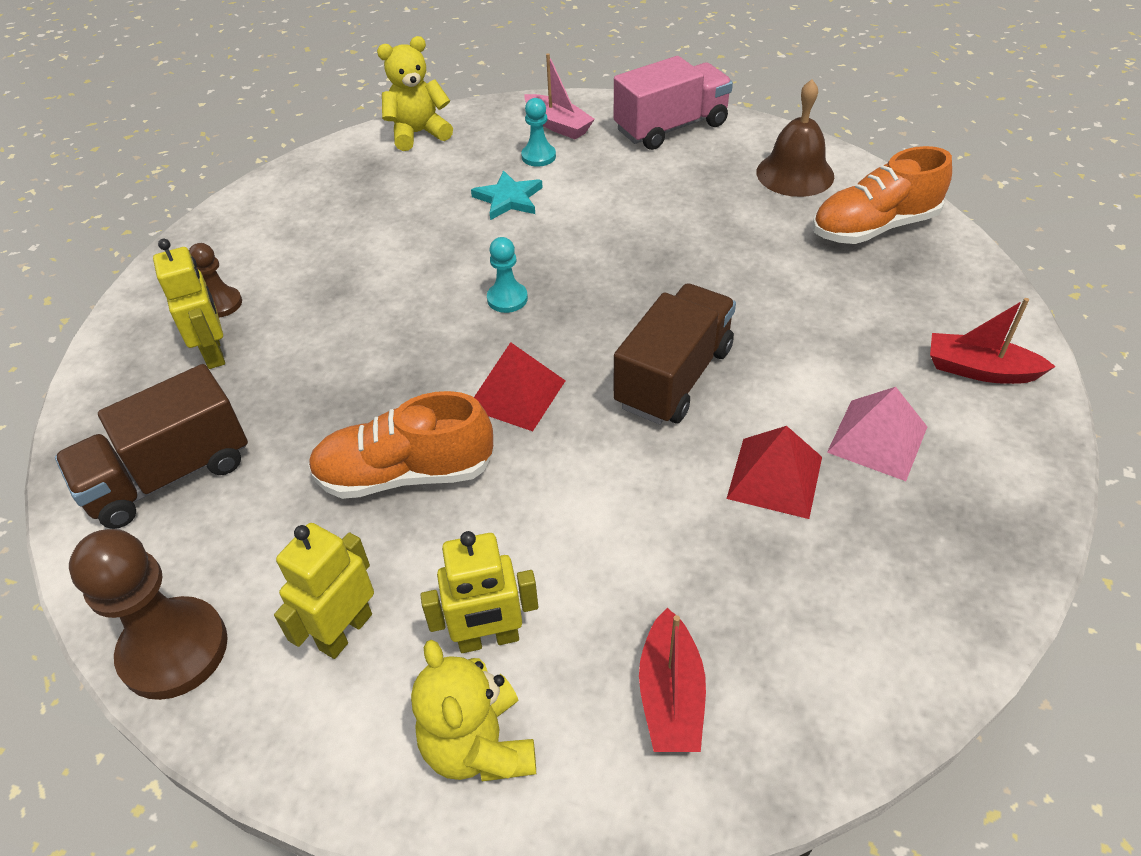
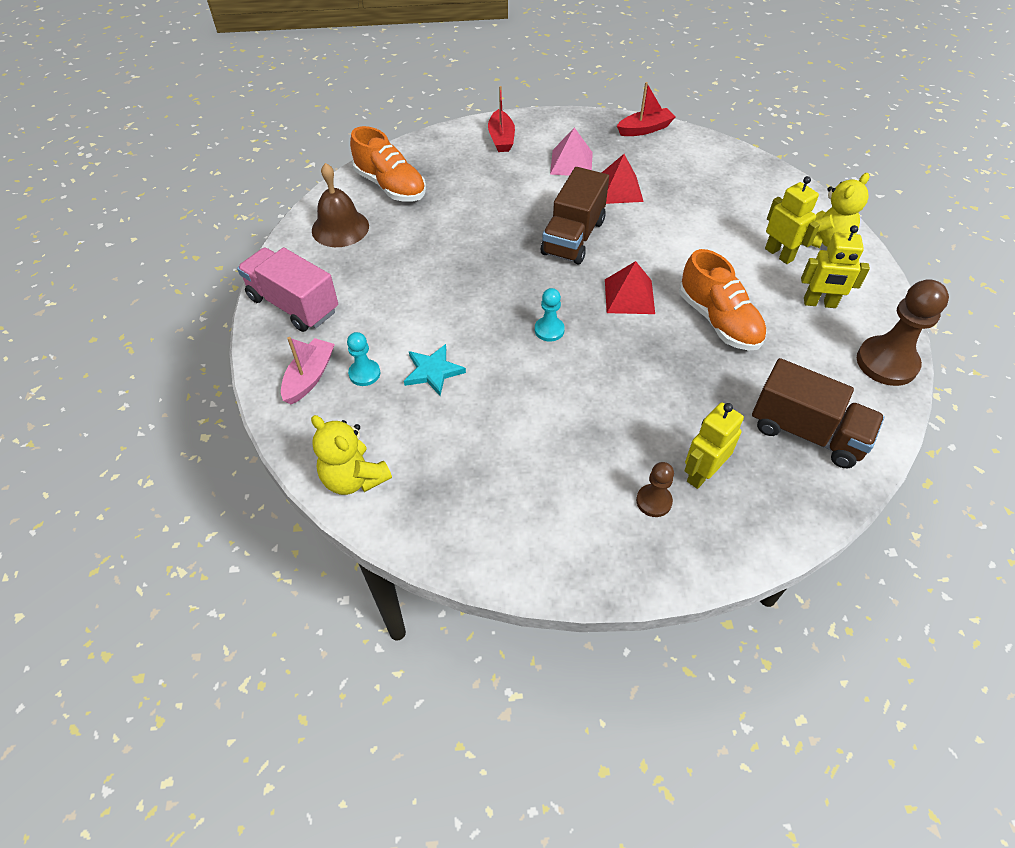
camera: 115 degrees left, 5 degrees up
(670, 695) = (755, 195): red boat -> red boat (644, 129)
(674, 377) = (573, 237): brown truck -> brown truck turned 75 degrees counterclockwise

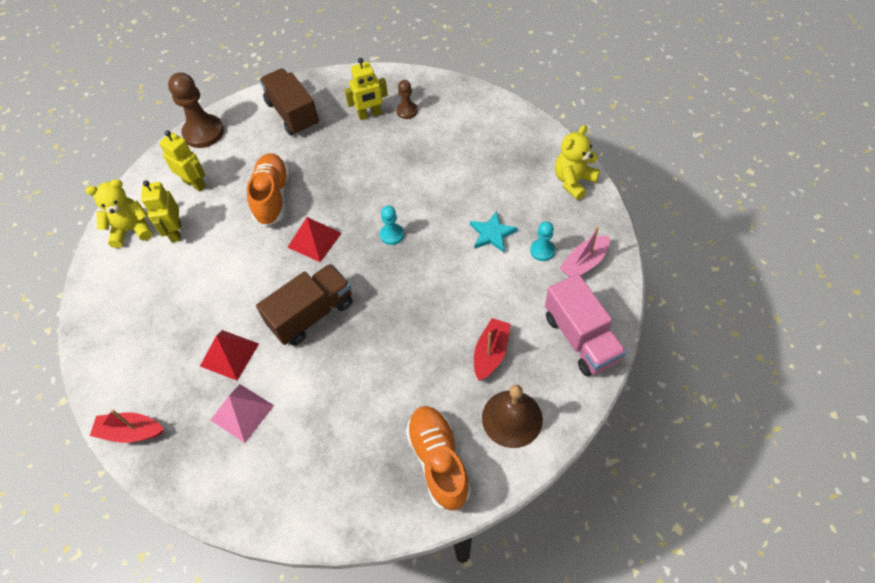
camera: 150 degrees left, 5 degrees up
(354, 478) = (573, 181): yellow teddy bear -> yellow teddy bear turned 120 degrees counterclockwise
(501, 138) = (282, 489): red boat -> red boat (490, 353)

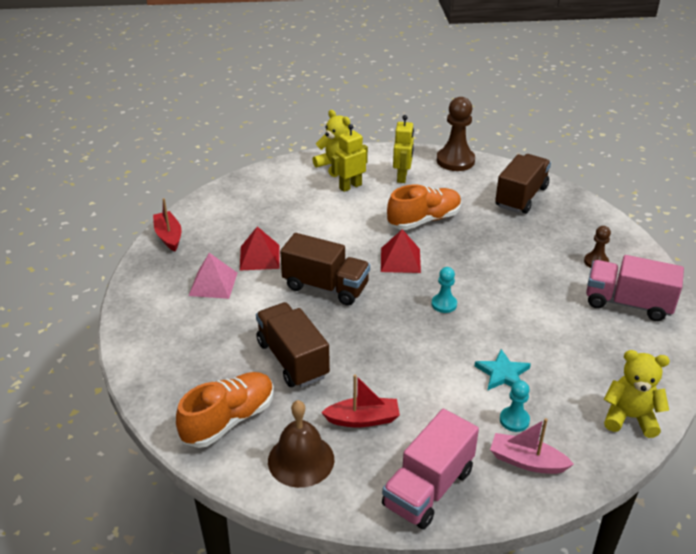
camera: 60 degrees right, 20 degrees down
(370, 115) = (567, 240): yellow robot -> none
(392, 380) = (292, 359): none -> brown truck
(464, 118) = (627, 303): none -> pink truck

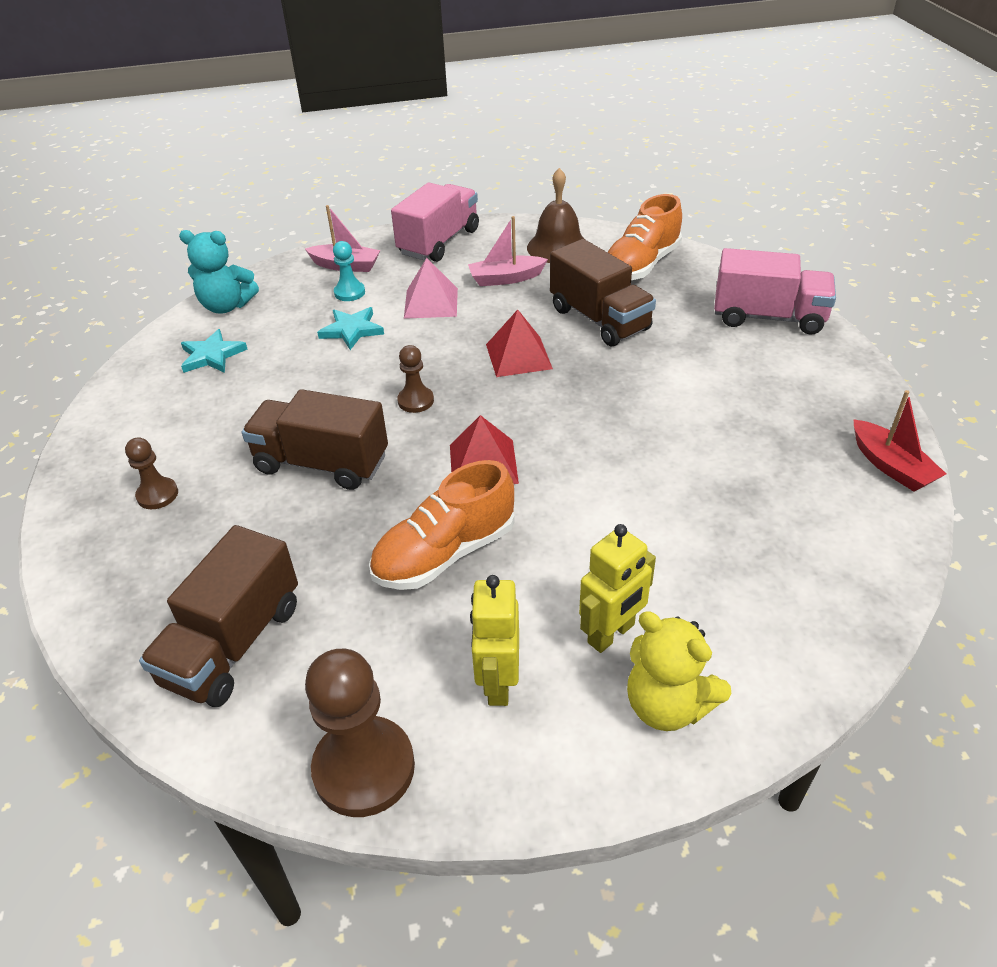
camera: 175 degrees right, 5 degrees up
(213, 284) = (755, 395): pink pyramid -> pink pyramid (431, 303)
(259, 257) = (712, 444): red pyramid -> red pyramid (518, 356)
(325, 287) = (589, 408): brown truck -> brown truck (322, 463)
(363, 419) = (506, 278): red boat -> pink boat
(444, 304) = (415, 401): turquoise pawn -> brown pawn
(614, 361) = (212, 355): none -> turquoise star
(627, 303) = (149, 429): pink truck -> pink truck (768, 317)
(629, 417) = (227, 306): yellow teddy bear -> turquoise teddy bear

